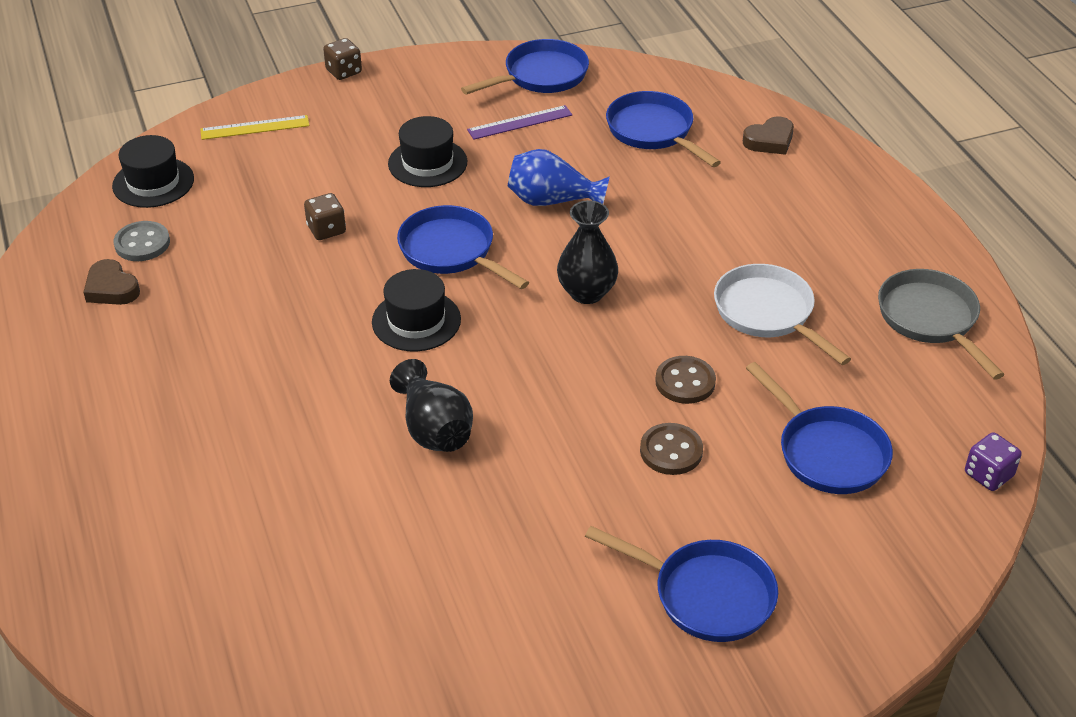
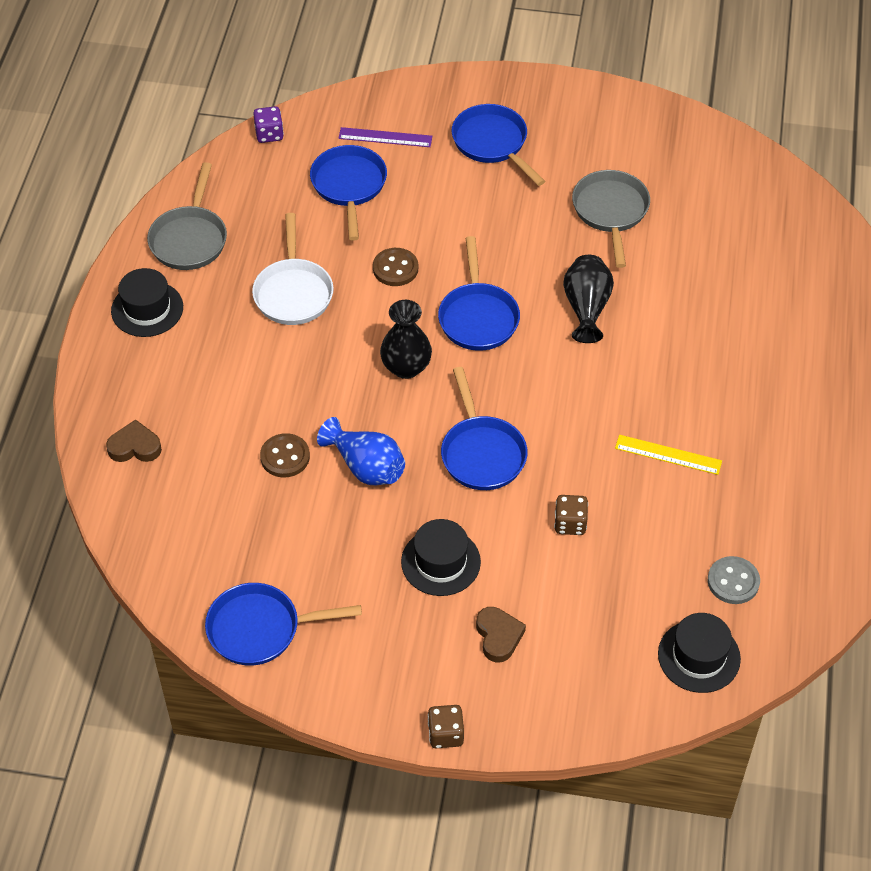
camera: 150 degrees left, 10 degrees up
(111, 288) = (774, 541): brown heart -> brown heart (498, 636)
(255, 127) = (574, 689): yellow ruler -> yellow ruler (668, 454)
(416, 321) = (548, 400): black hat -> black hat (147, 309)
(479, 565) = (610, 212): none -> grey pan
(520, 122) = (326, 574): purple ruler -> purple ruler (385, 137)
(653, 132) = (220, 504): blue pan -> blue pan (478, 317)
(671, 451) = (444, 228): brown button -> brown button (285, 457)

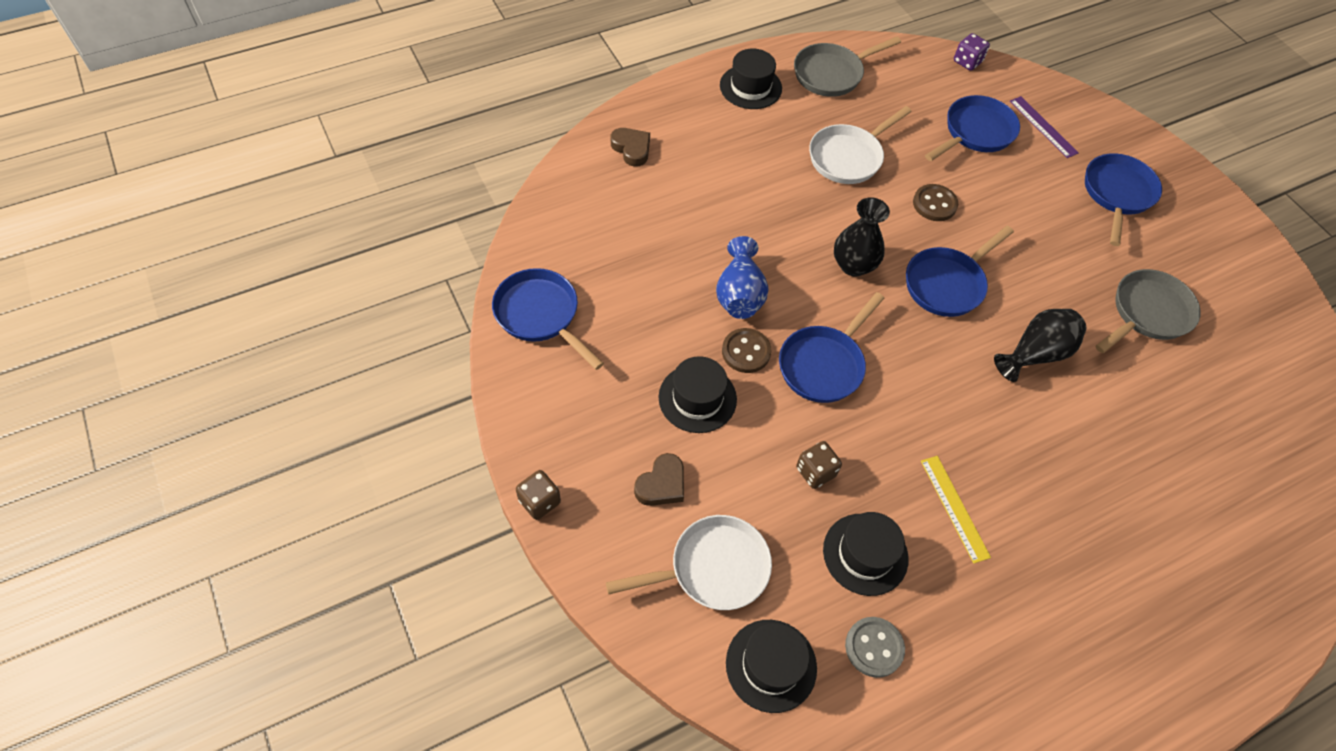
camera: 50 degrees right, 5 degrees up
(285, 457) = (702, 239): brown button -> brown button (746, 352)
(596, 646) = (712, 568): none -> white pan
(660, 537) = (865, 554): none -> black hat

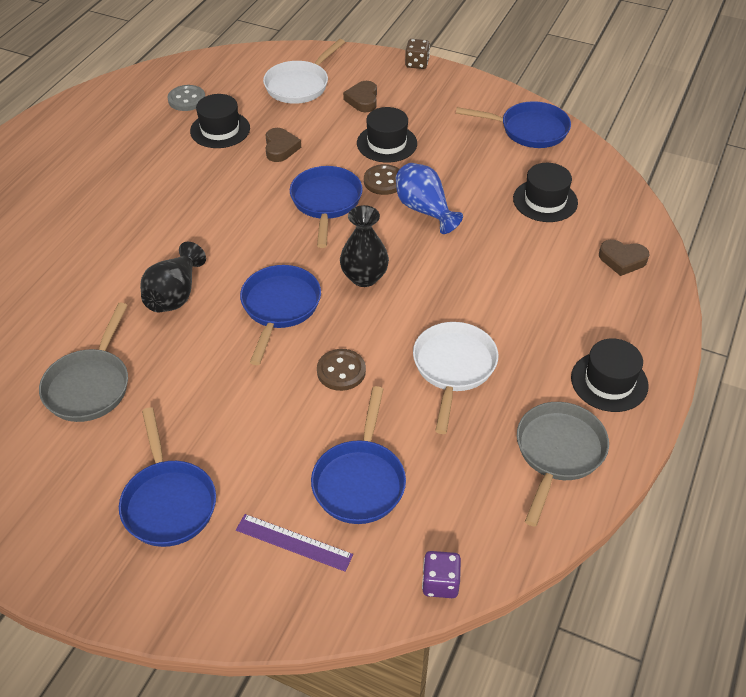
camera: 145 degrees right, 10 degrees down
(771, 665) = (236, 70): black hat -> black hat (545, 200)
(815, 472) = (280, 148): brown dice -> brown heart
(954, 508) = (179, 175): yellow ruler -> none

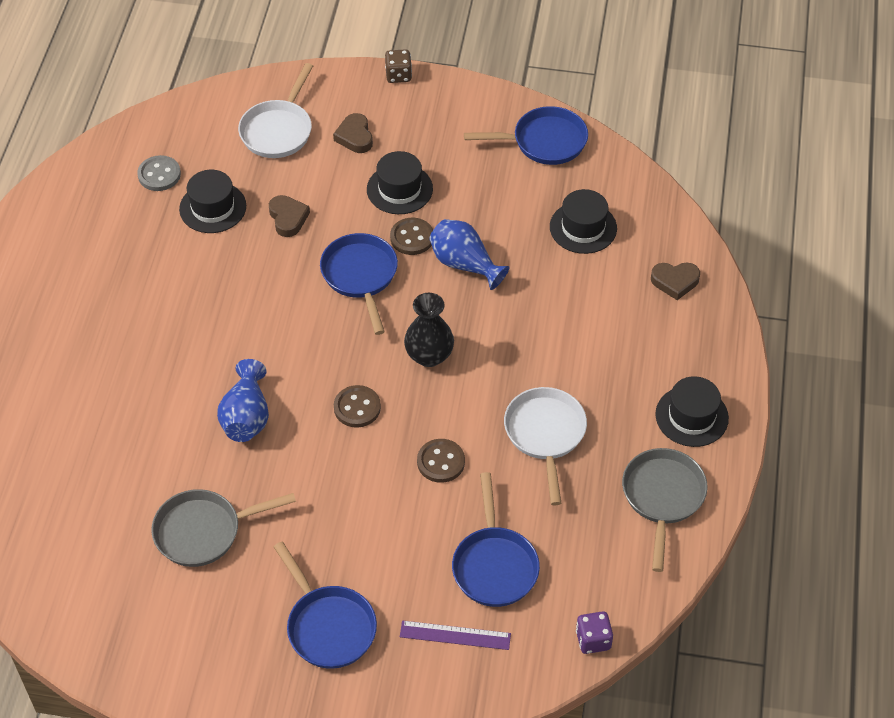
camera: 15 degrees left, 5 degrees up
(90, 385) = (204, 531): grey pan -> grey pan turned 75 degrees clockwise
(174, 295) = (246, 417): black vase -> blue vase
(279, 307) = (357, 408): blue pan -> brown button

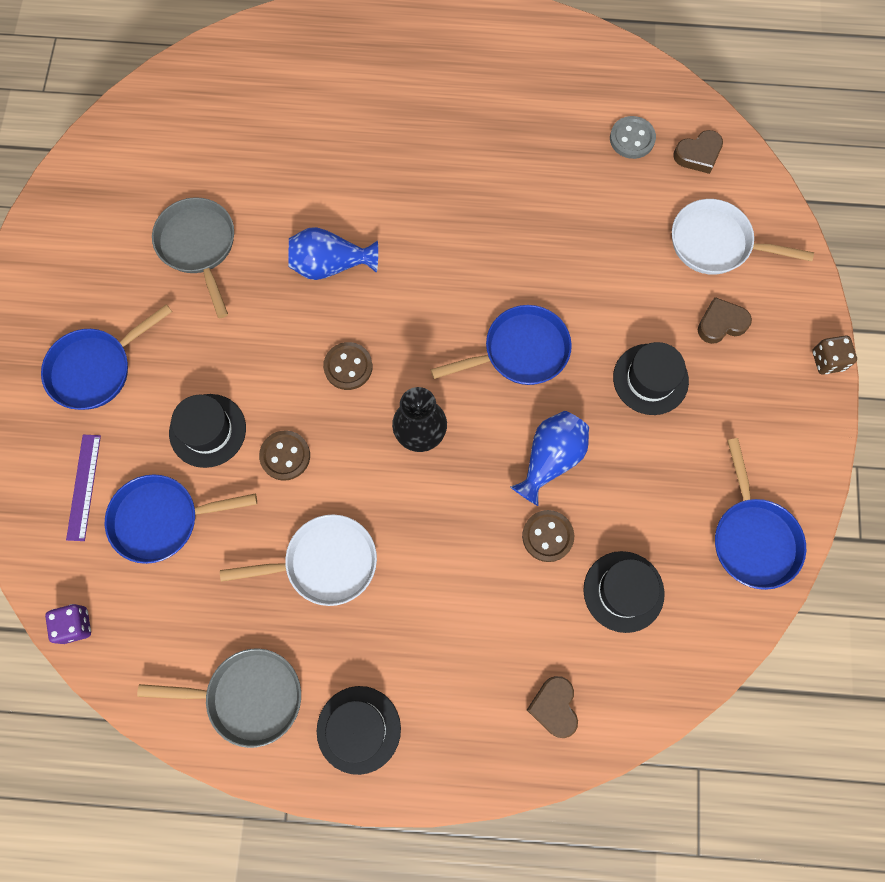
camera: 85 degrees right, 20 degrees up
(213, 207) = (595, 195): black hat -> black hat (207, 430)
(288, 218) = (591, 269): brown heart -> brown heart (698, 154)
(412, 238) = (581, 399): brown button -> brown button (547, 536)

